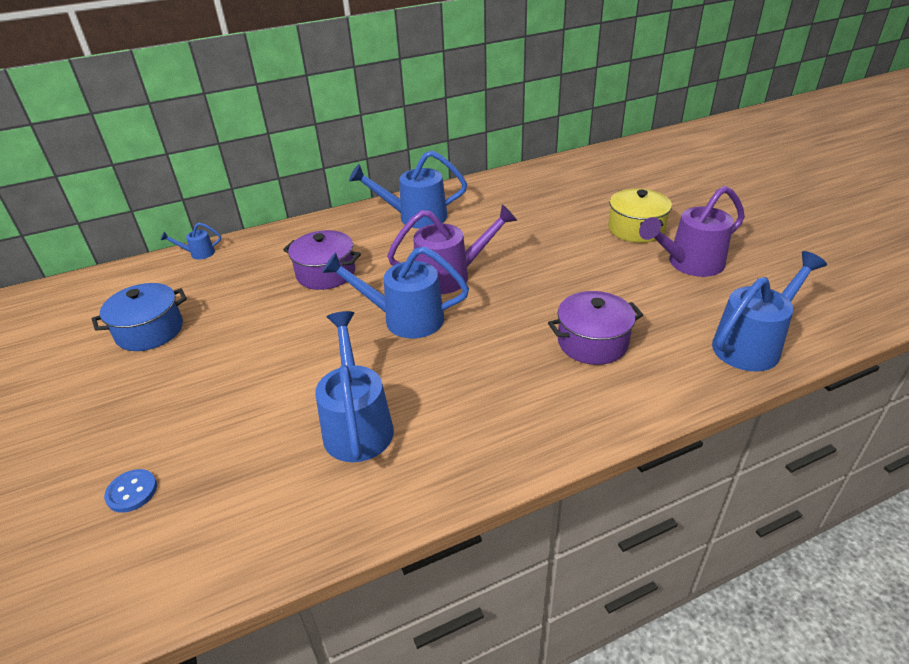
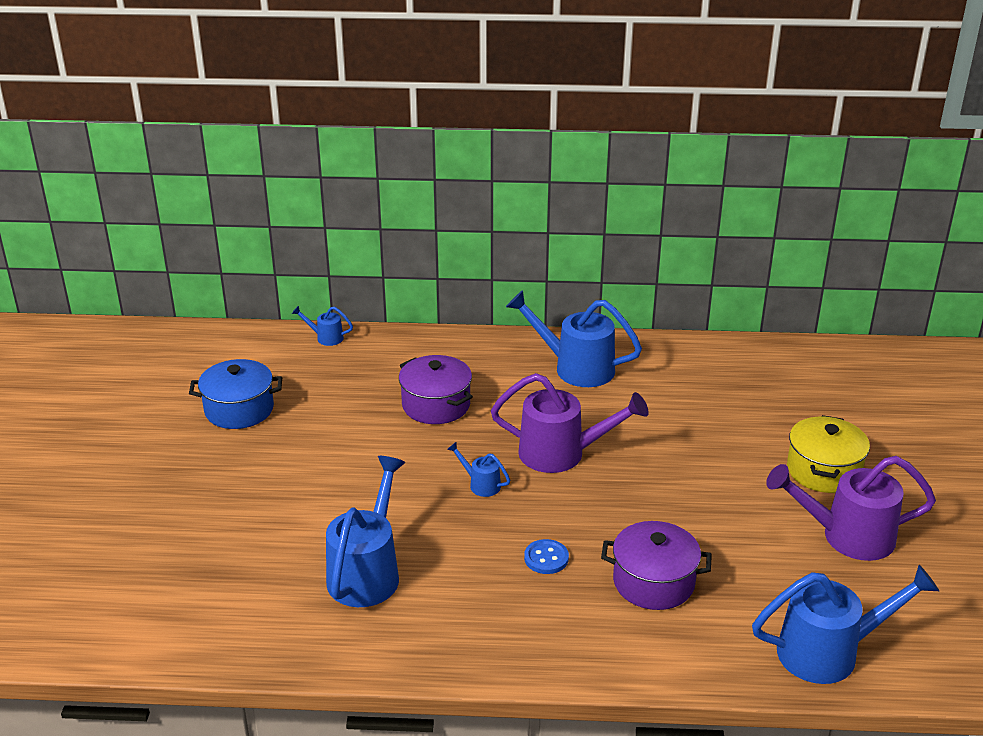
camera: 25 degrees right, 5 degrees down
(132, 492) = (155, 555): blue button -> blue button (546, 558)
(404, 319) = (481, 484): blue watering can -> blue watering can, size x0.46

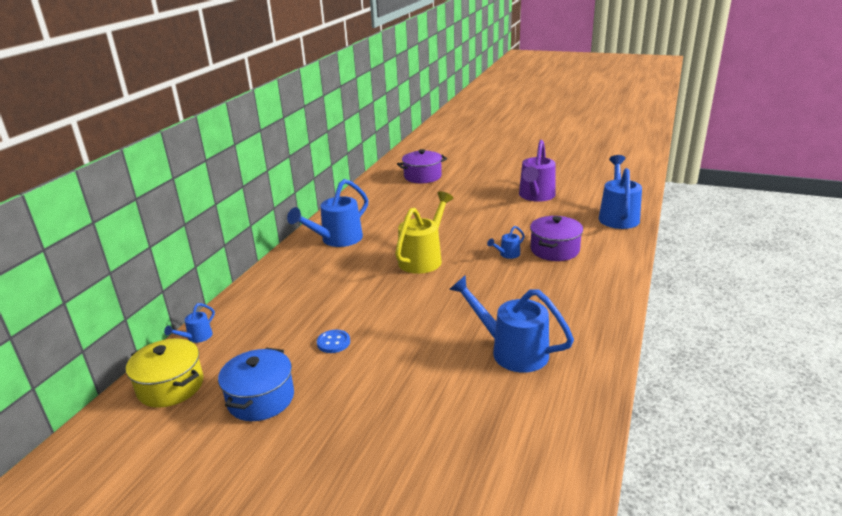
camera: 70 degrees left, 5 degrees down
(436, 405) = (336, 297): purple pot -> purple pot (422, 176)
(481, 484) = (438, 291): blue watering can -> blue watering can (507, 254)
(546, 558) = (522, 279): blue button -> blue button (333, 342)
(561, 454) = (423, 258): purple watering can -> yellow watering can
(823, 470) = (482, 191): yellow pot -> yellow pot (171, 386)

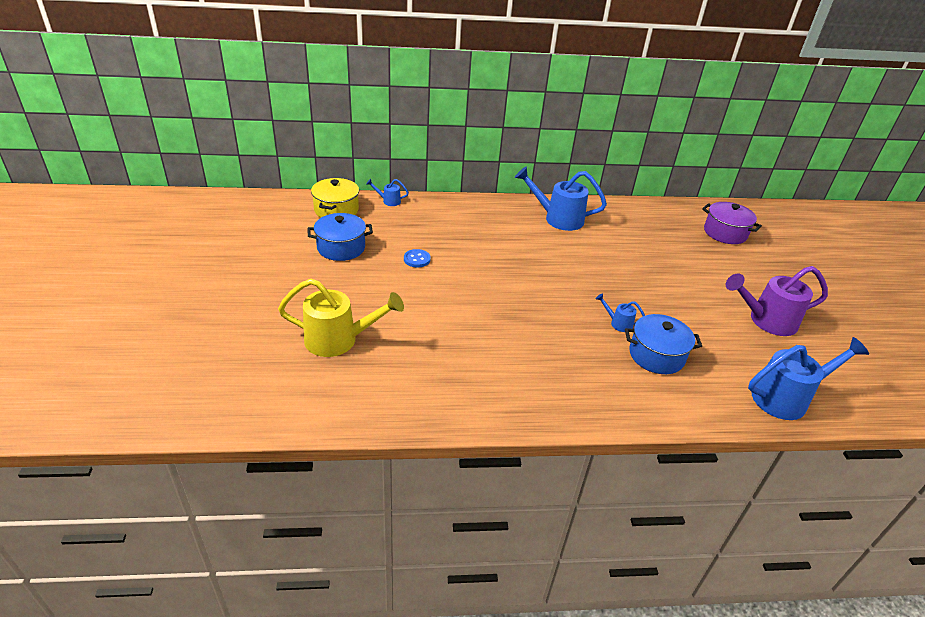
camera: 60 degrees right, 10 degrees up
(423, 258) = (567, 273): yellow watering can -> yellow watering can (339, 340)
(512, 351) = (461, 356): blue watering can -> none
(554, 250) = (656, 355): purple pot -> blue pot

